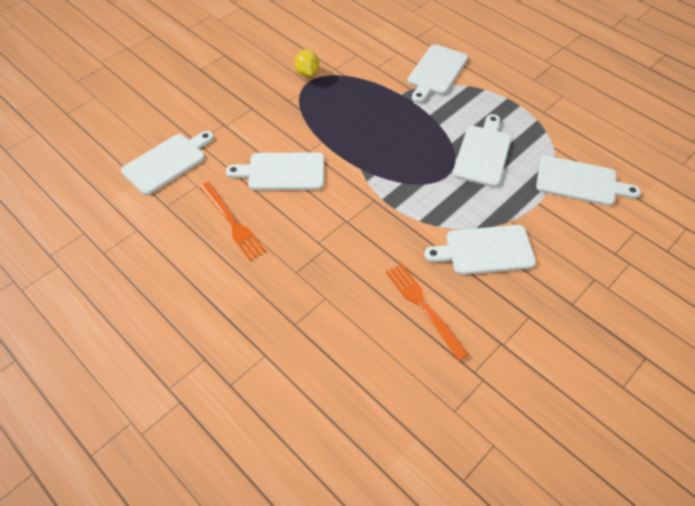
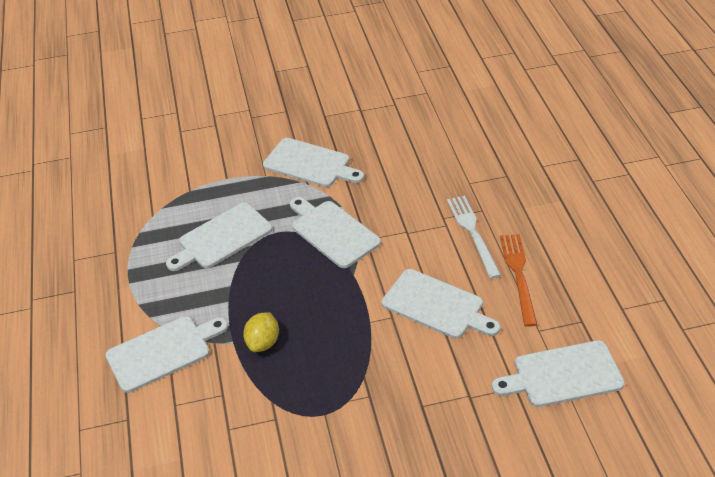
camera: 145 degrees left, 10 degrees down
(291, 244) = (473, 233): none -> white fork
(307, 73) = (315, 428): yellow lemon -> yellow lemon (263, 342)
(423, 307) = (396, 148): orange fork -> none
(580, 182) = (171, 179): white cutting board -> white cutting board (332, 232)

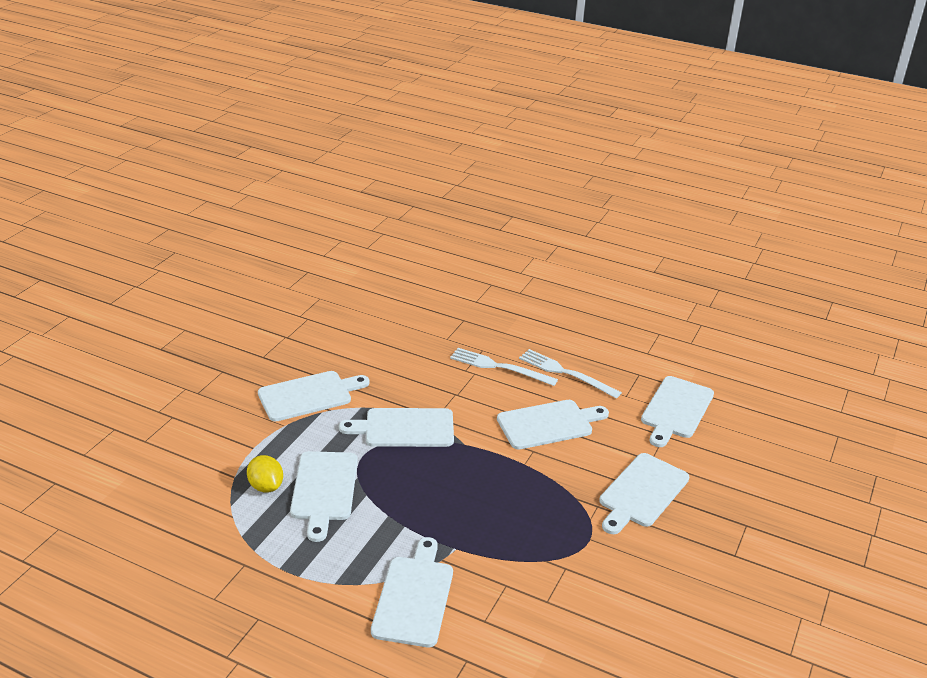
camera: 55 degrees left, 10 degrees down
(263, 342) = (477, 531): yellow lemon -> yellow lemon (266, 486)
(418, 415) = (641, 492): none -> white cutting board
(518, 275) = (566, 373): orange fork -> white fork

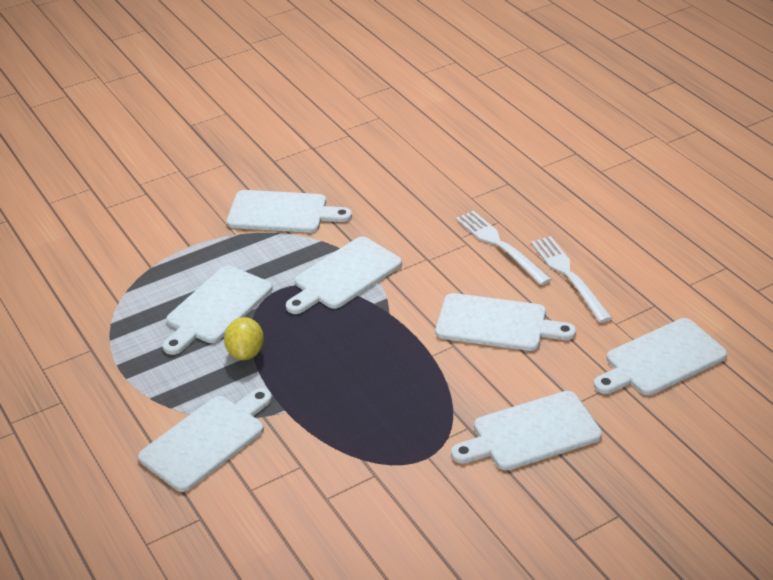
camera: 35 degrees right, 5 degrees up
(266, 486) = (169, 286): yellow lemon -> yellow lemon (245, 353)
(404, 428) = (344, 276): white cutting board -> white cutting board turned 75 degrees counterclockwise

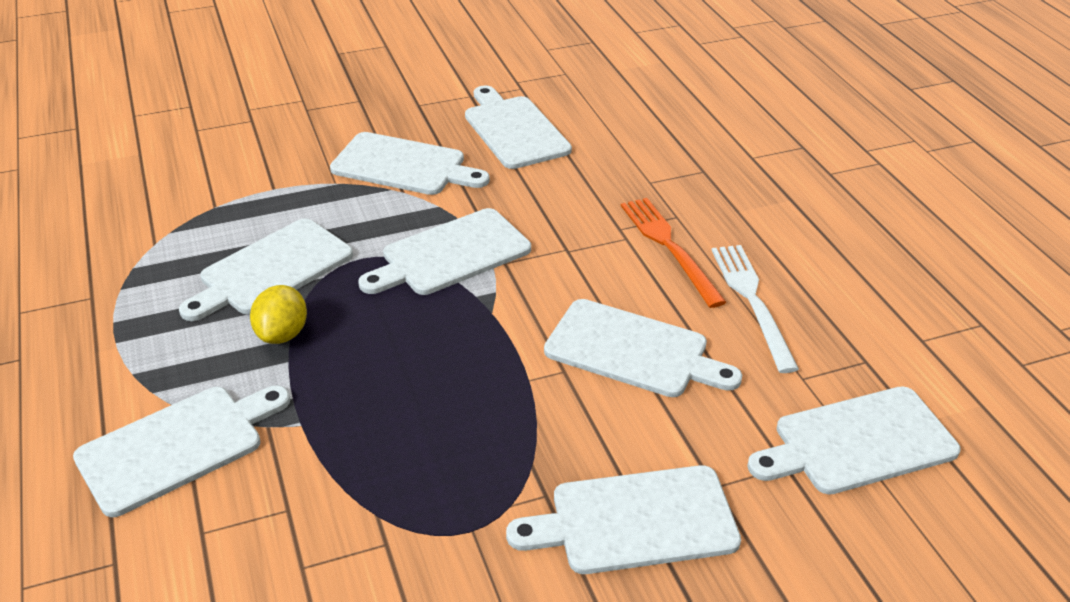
camera: 10 degrees right, 0 degrees up
(356, 171) = (514, 130): none -> white cutting board
(500, 245) = (669, 247): white fork -> orange fork

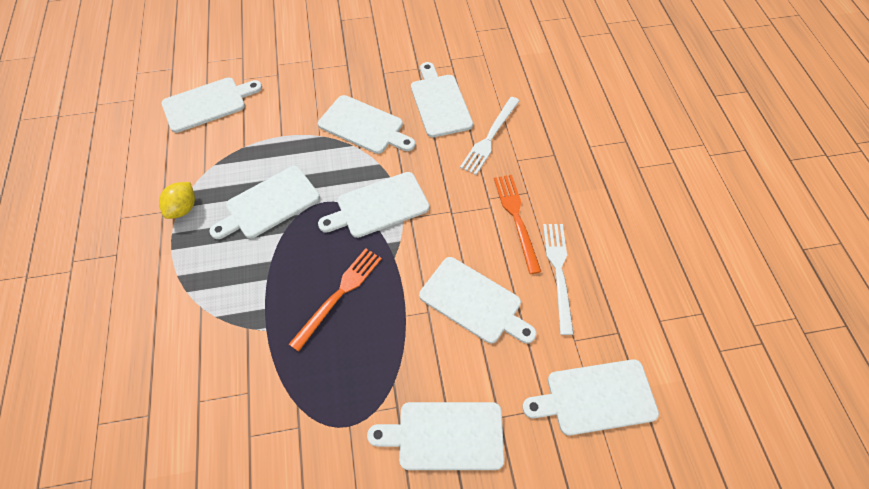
camera: 10 degrees right, 20 degrees up
(178, 446) = (194, 335): white cutting board -> white cutting board (208, 104)
(282, 334) = (267, 257): yellow lemon -> yellow lemon (183, 208)
(413, 366) = (339, 295): none -> orange fork
(601, 161) = (490, 137): none -> white fork

